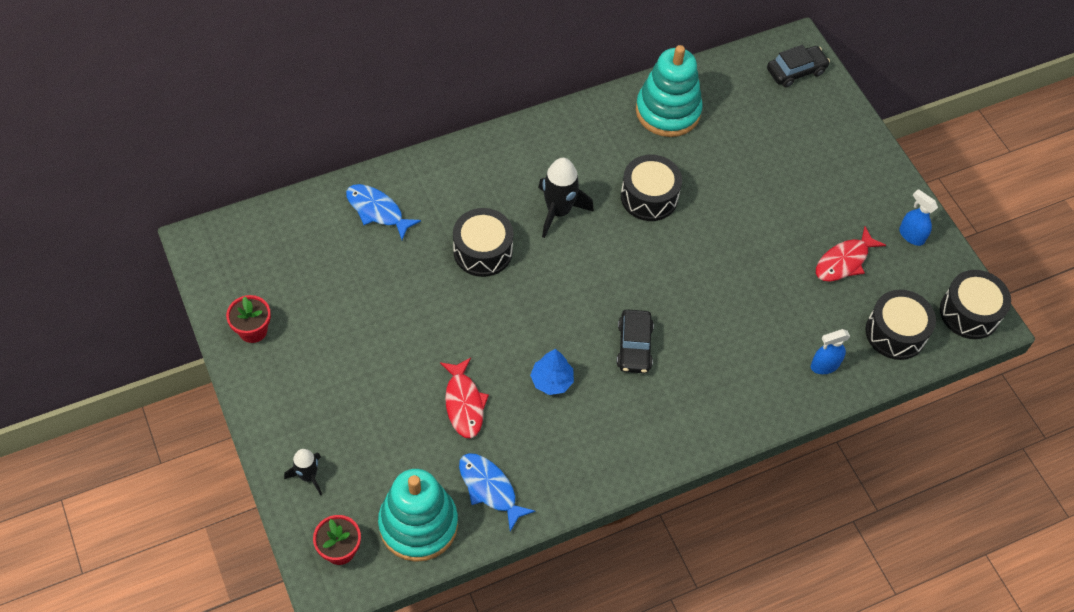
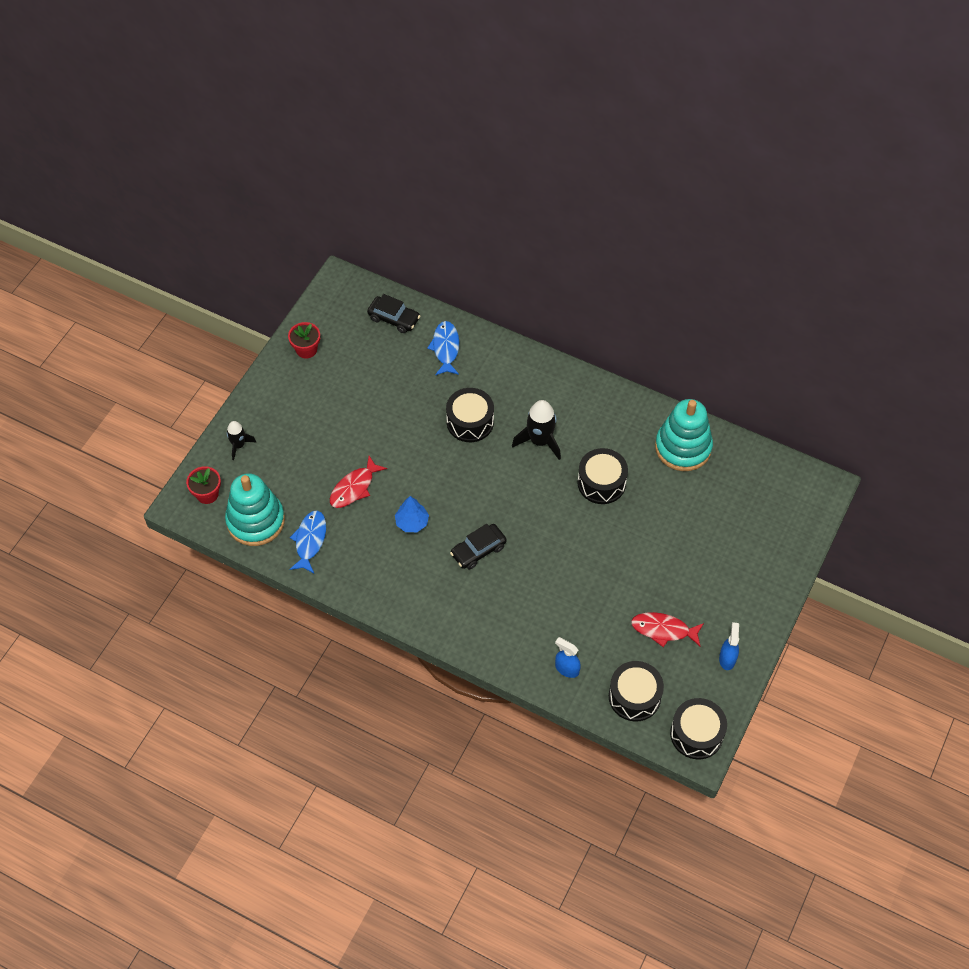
camera: 55 degrees right, 0 degrees up
(796, 71) = (799, 500): black car -> black car (394, 318)

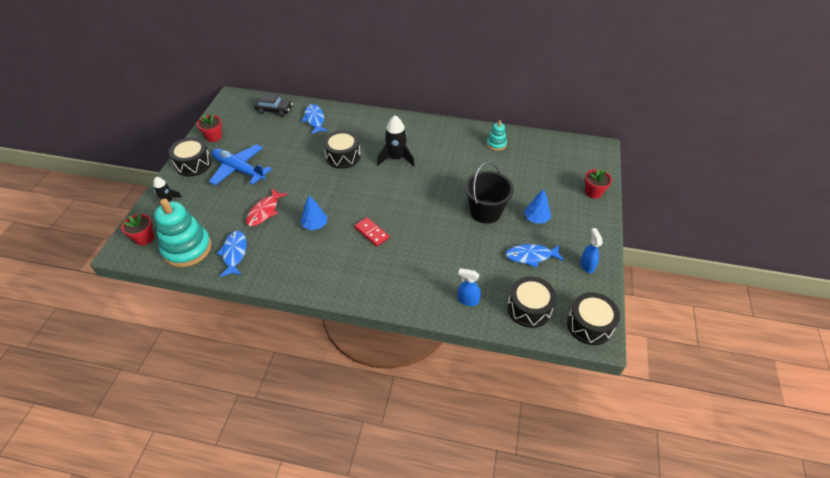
camera: 15 degrees left, 10 degrees down
(332, 414) = (239, 169): none -> blue plane
(478, 550) = (371, 233): black car -> red domino
(601, 483) = (448, 174): black drum -> black drum (193, 164)
(630, 553) = (485, 211): none -> black bucket
(663, 630) = (531, 256): red fish -> blue fish
(683, 447) = (496, 144): turquoise stacking toy -> turquoise stacking toy, size x0.49
(691, 578) = (536, 218): none -> blue tree
(783, 556) = (593, 192): none -> red flower pot

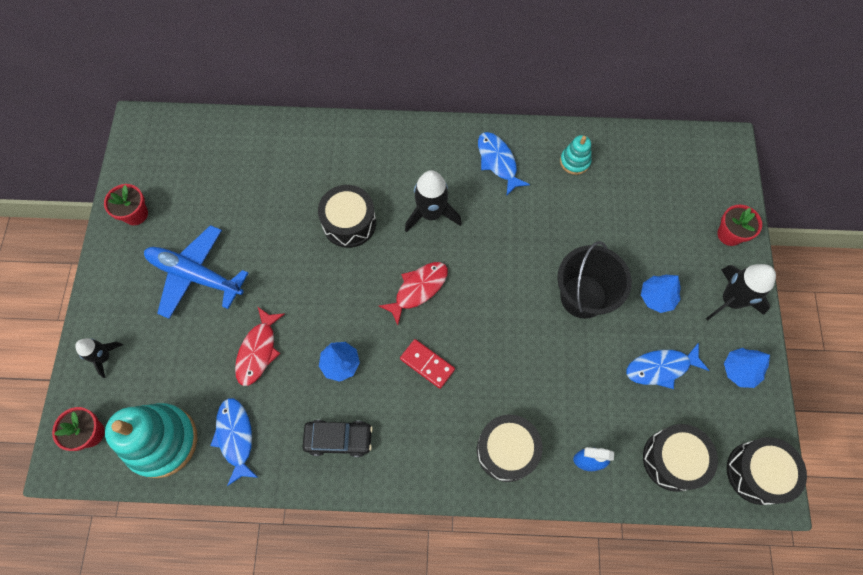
camera: 10 degrees left, 20 degrees up
(193, 164) = (120, 275): black drum -> black drum (506, 450)
(274, 110) = (216, 143): black car -> black car (339, 439)
(314, 119) = (286, 153): blue fish -> blue fish (498, 162)
(377, 194) = (418, 289): none -> red fish
(587, 227) = (730, 300): none -> black rocket
(587, 265) = (739, 370): blue spray bottle -> blue tree

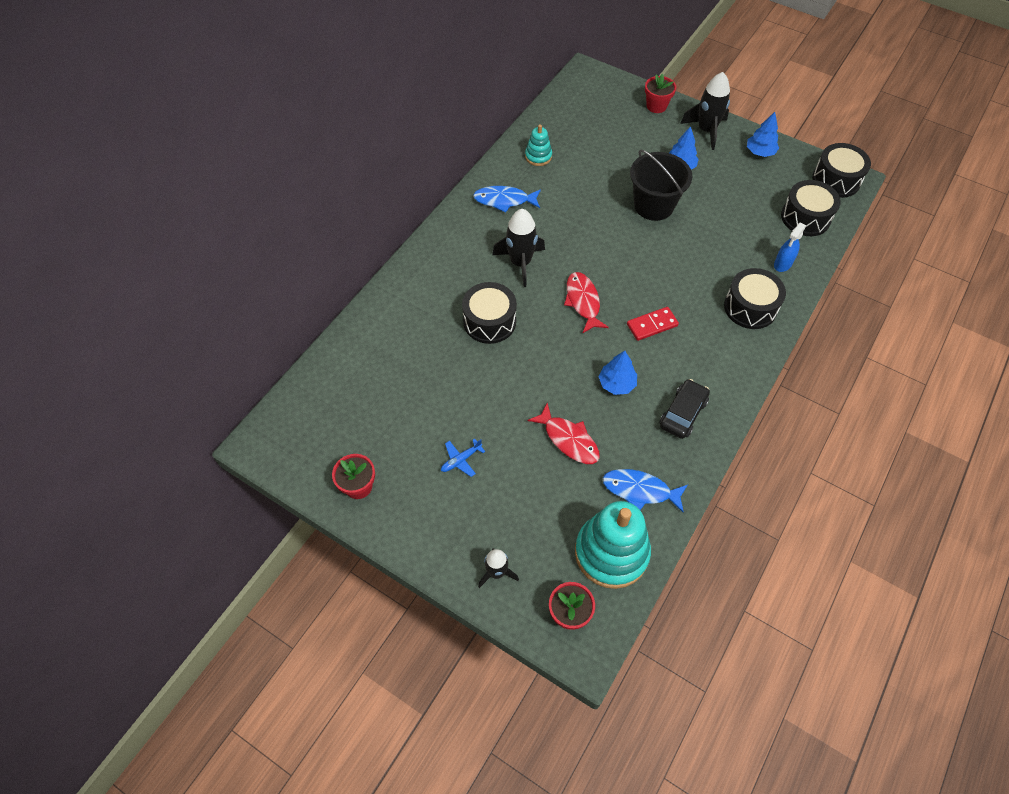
camera: 60 degrees left, 10 degrees down
(195, 275) = (461, 460): blue plane -> blue plane, size x0.42
(661, 368) = (735, 190): blue fish -> none

